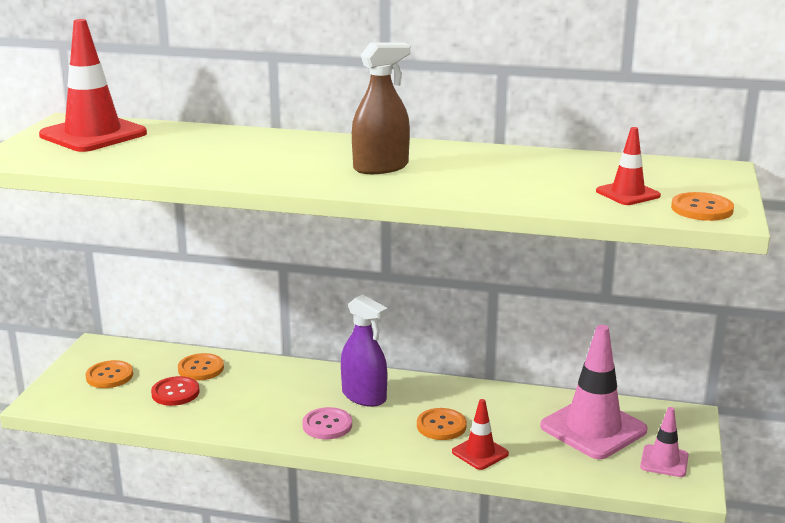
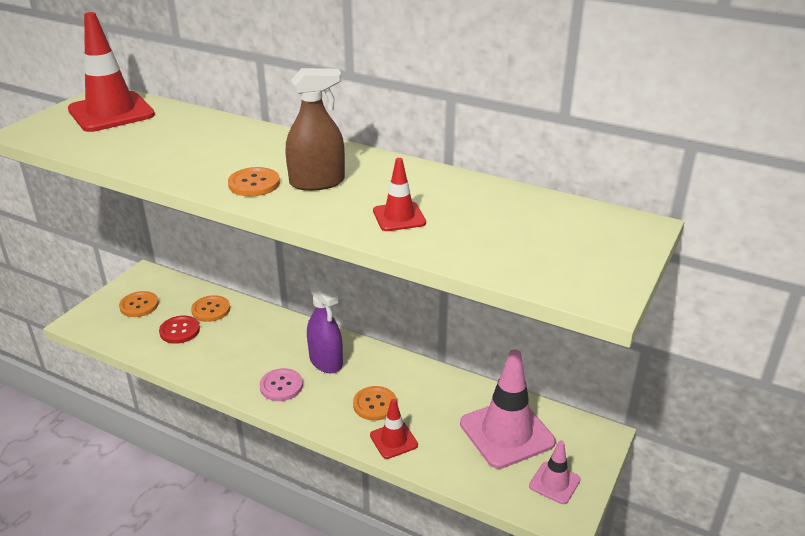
camera: 15 degrees right, 10 degrees up
(627, 194) = (523, 249): red traffic cone -> red traffic cone (399, 217)
(702, 209) = (584, 282): orange button -> orange button (254, 184)

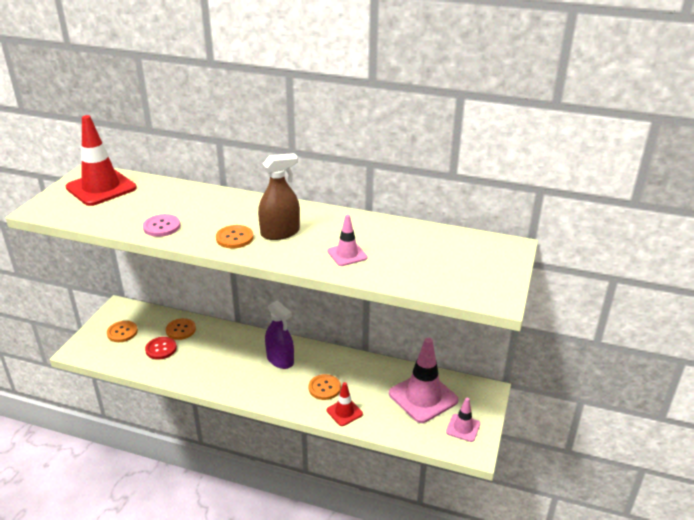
camera: 10 degrees left, 0 degrees up
(281, 386) = (251, 382): pink button -> pink button (162, 227)
(399, 217) = (347, 254): red traffic cone -> pink traffic cone

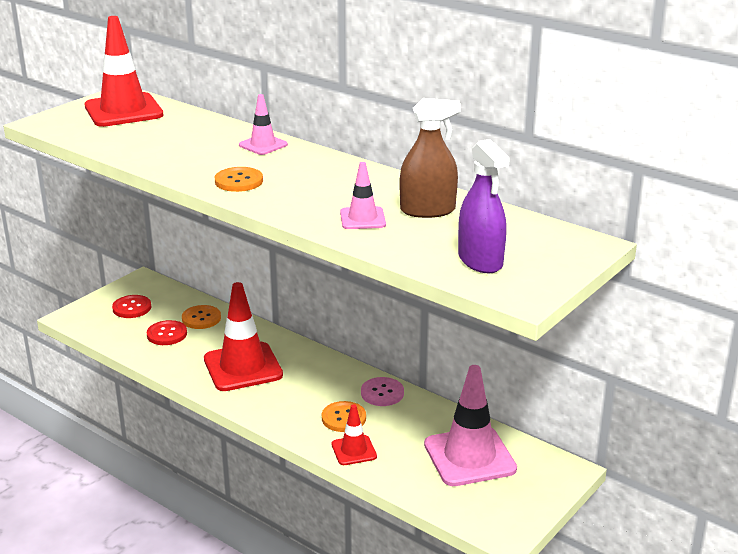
camera: 20 degrees right, 5 degrees down
(122, 332) = (132, 308): orange button -> red button
(162, 227) = (163, 158): pink button -> pink button (382, 393)
(232, 363) = (243, 367): none -> red traffic cone
(280, 233) = (297, 184): brown spray bottle -> brown spray bottle (427, 210)
(280, 360) = (305, 375): purple spray bottle -> purple spray bottle (480, 261)
(463, 428) = (504, 504): pink traffic cone -> pink traffic cone (263, 145)

